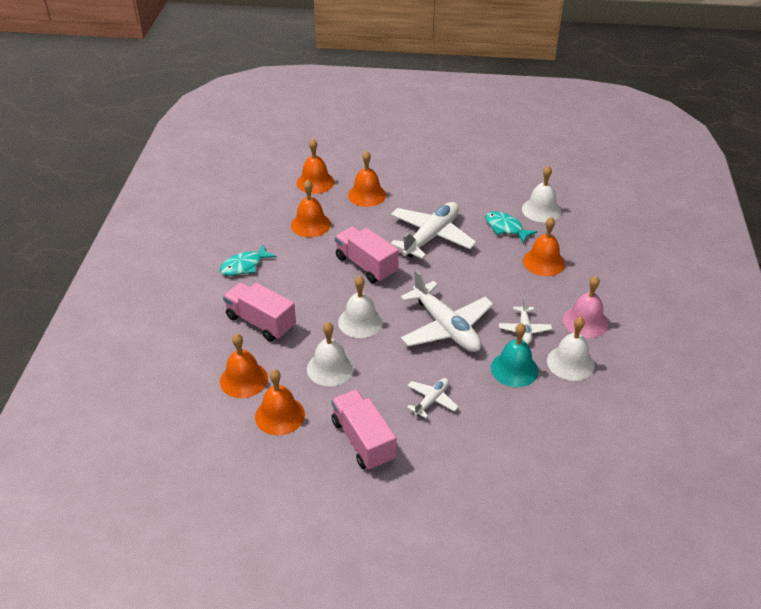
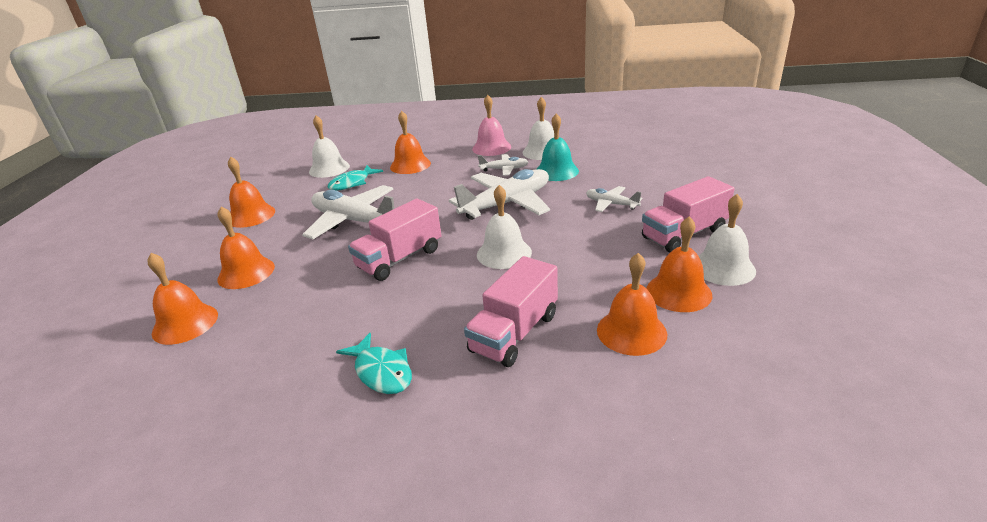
camera: 90 degrees left, 10 degrees down
(310, 224) = (295, 315): orange bell -> orange bell (251, 215)
(330, 368) = (587, 265): white bell -> white bell (723, 267)

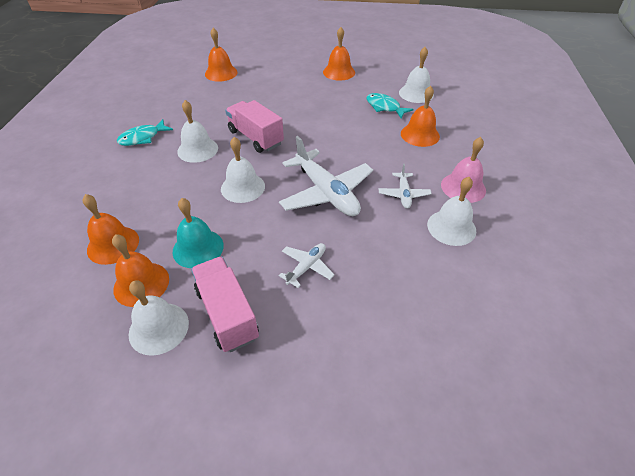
camera: 90 degrees right, 15 degrees up
(246, 272) = (264, 82): orange bell -> none
(354, 221) = (317, 114): white plane -> none
(423, 303) = (197, 149): none -> white bell
(514, 333) = (145, 188): pink truck -> none
(556, 171) = (394, 234): turquoise bell -> turquoise bell (198, 248)

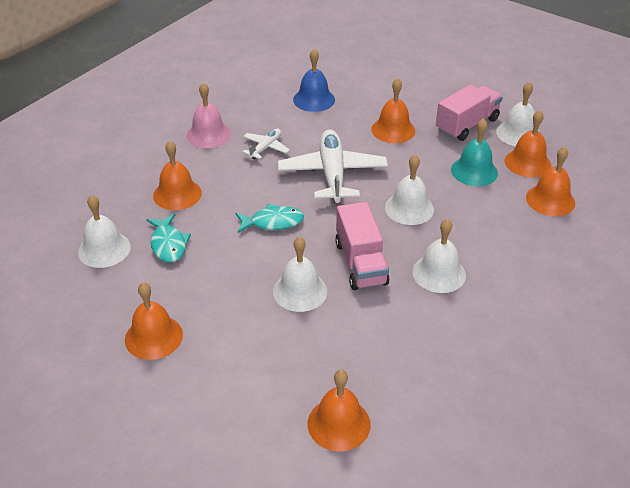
camera: 150 degrees left, 5 degrees down
(142, 138) = (505, 321): turquoise fish -> turquoise fish (273, 222)
(227, 313) = (467, 125): pink truck -> pink truck turned 135 degrees counterclockwise
(306, 267) = (393, 130): white plane -> orange bell
(421, 273) = (314, 99): none -> blue bell
(451, 227) = (258, 114): white bell -> white bell (300, 291)

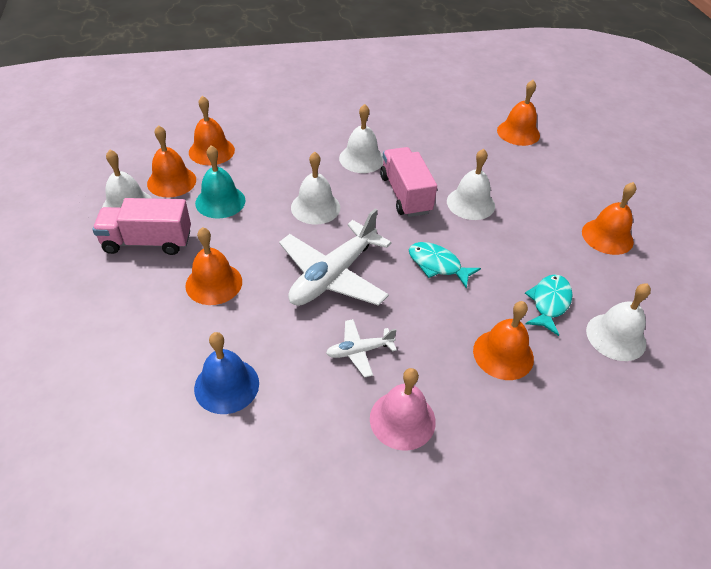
camera: 140 degrees left, 5 degrees up
(360, 263) = (405, 194): pink truck -> pink truck turned 45 degrees counterclockwise

